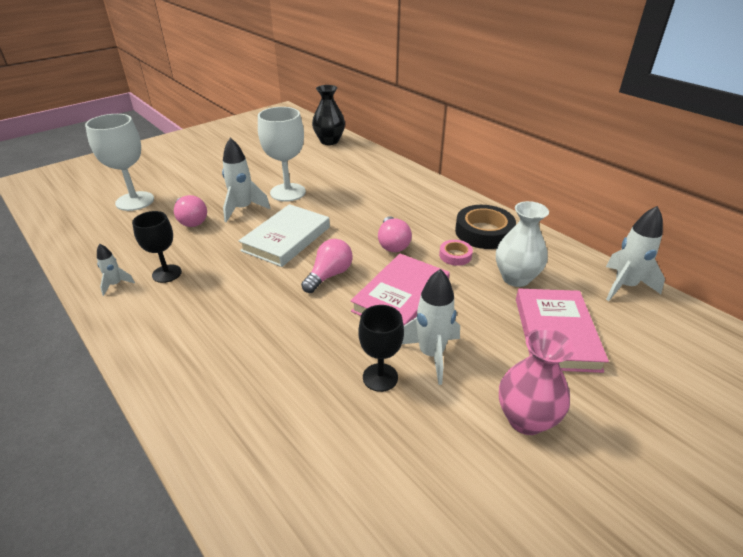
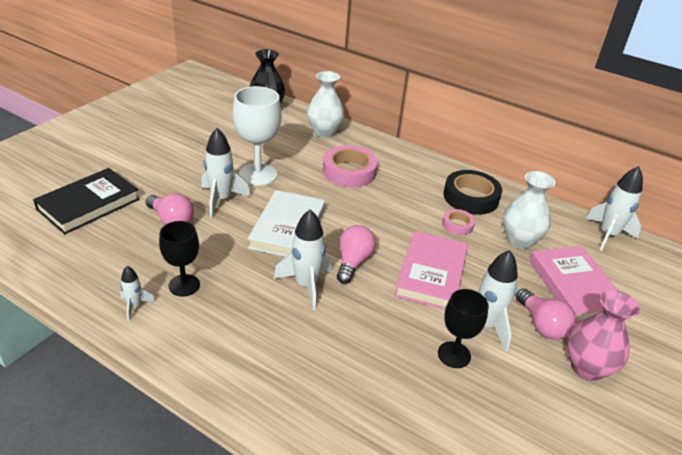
camera: 20 degrees left, 0 degrees up
(135, 201) = (89, 204): white goblet -> black book
(272, 289) = (306, 285): none -> white rocket
(369, 163) = (324, 132): none -> white vase
(373, 197) = (349, 171): none -> pink tape
(393, 244) = (395, 220): pink light bulb -> pink light bulb (541, 325)

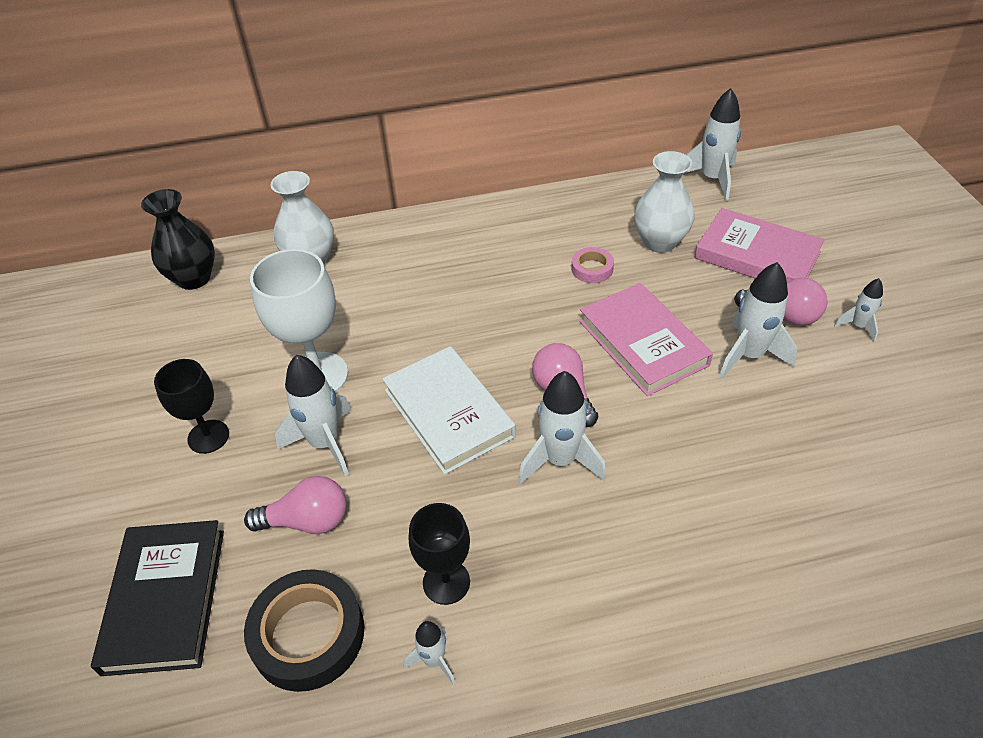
camera: 40 degrees left, 10 degrees up
(349, 171) = (409, 290): pink tape -> none
(454, 355) = (766, 408): black goblet -> black goblet (208, 436)
(471, 197) = (561, 227): black tape -> black tape (308, 634)
(587, 368) = (858, 326): pink vase -> white rocket

